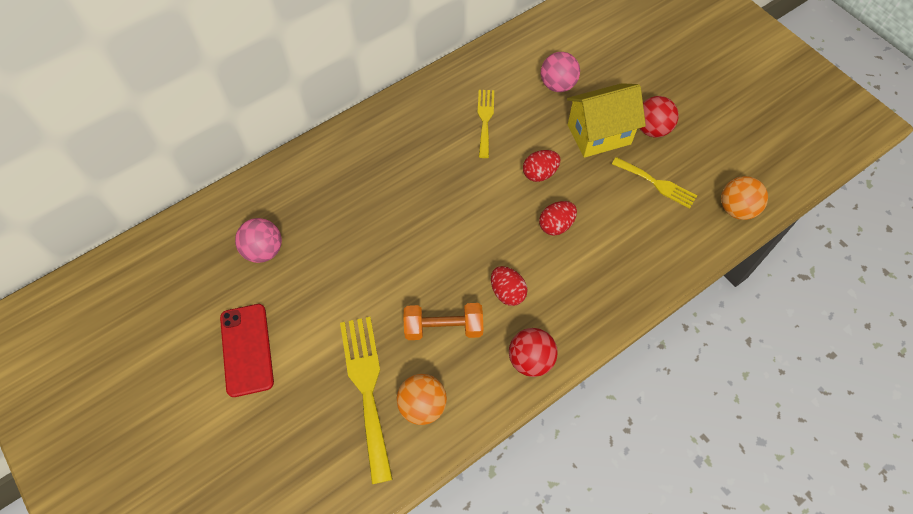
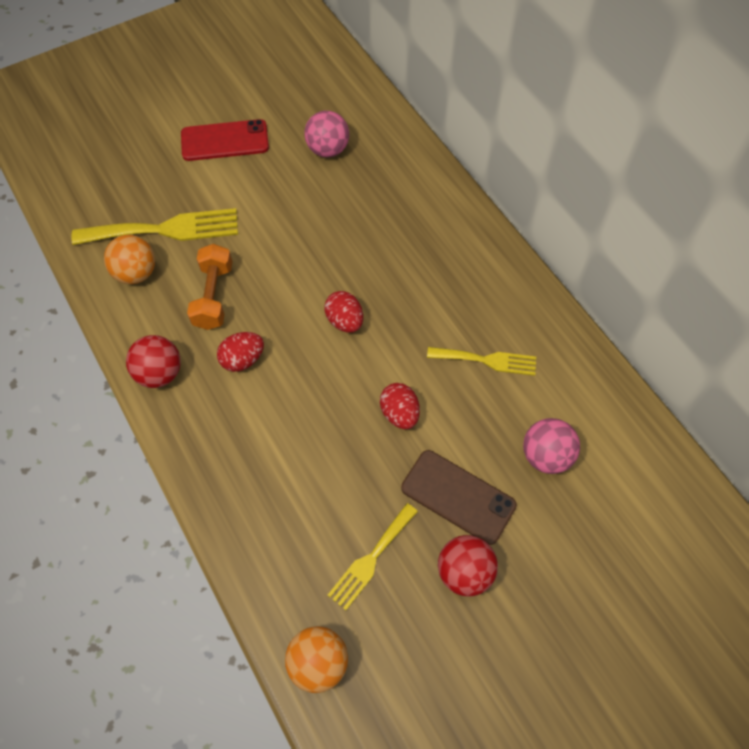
camera: 95 degrees right, 0 degrees up
(556, 225) = (322, 422): red egg -> red egg (345, 321)
(599, 134) = (458, 497): yellow house -> brown phone

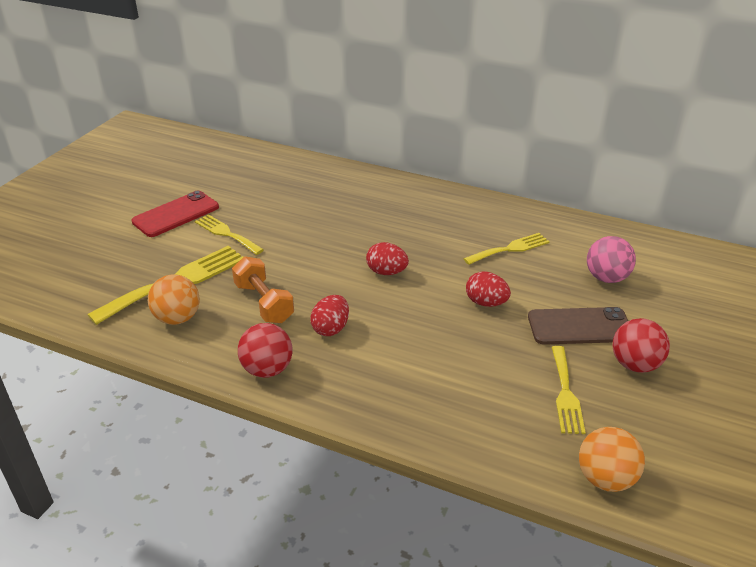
camera: 35 degrees left, 25 degrees down
(248, 190) = (226, 233): none -> yellow fork
(328, 150) = (268, 190): pink ball -> none

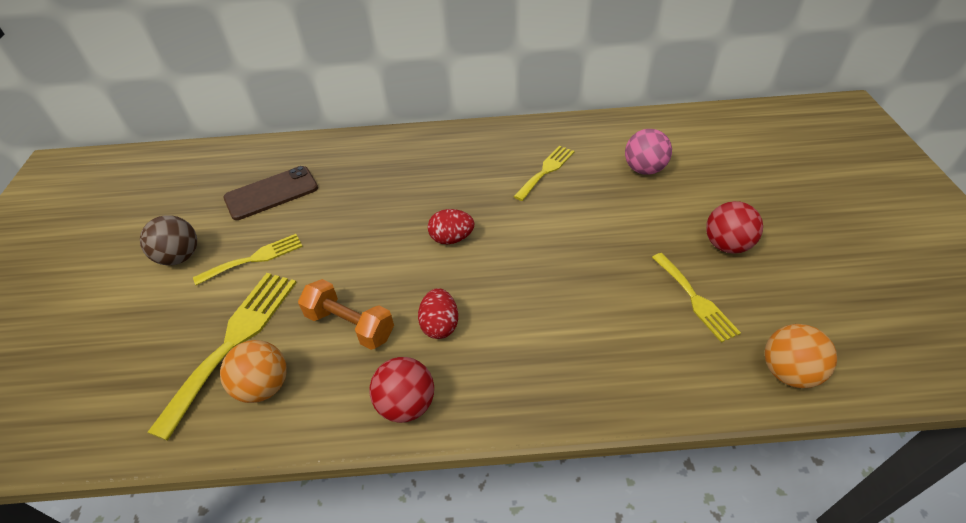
camera: 25 degrees left, 10 degrees up
(176, 214) = (180, 257): red phone -> brown ball
(226, 233) = (254, 258): yellow fork -> yellow fork turned 135 degrees clockwise
(486, 303) = (564, 235): red egg -> none
(579, 327) = (658, 226): brown phone -> brown phone (271, 193)

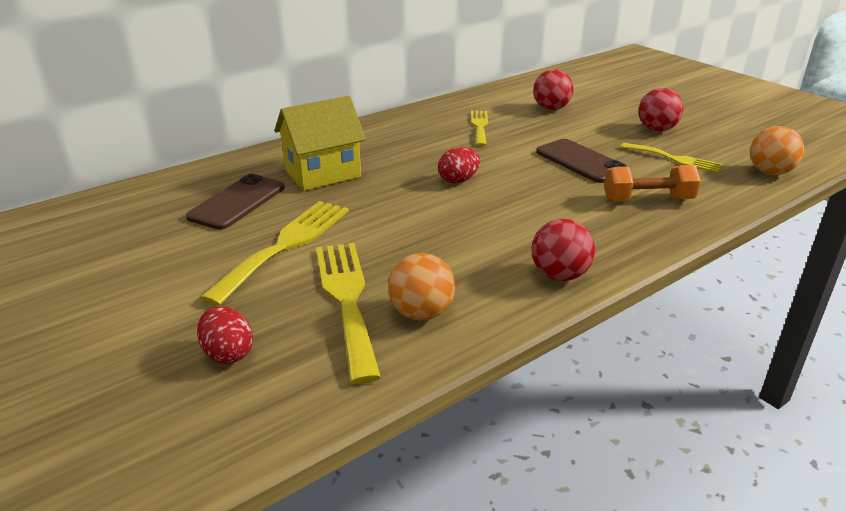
camera: 35 degrees left, 15 degrees down
(180, 257) = (195, 270): brown ball -> none
(254, 258) = (286, 245): yellow fork -> yellow fork, size x1.64
(350, 325) = (445, 252): orange dumbbell -> orange dumbbell (648, 200)
(358, 184) = (323, 174): none -> yellow house
(440, 325) = (521, 227): red egg -> red egg (228, 353)
(590, 260) = (580, 161): none -> brown phone
(644, 169) = (551, 108): pink ball -> red ball

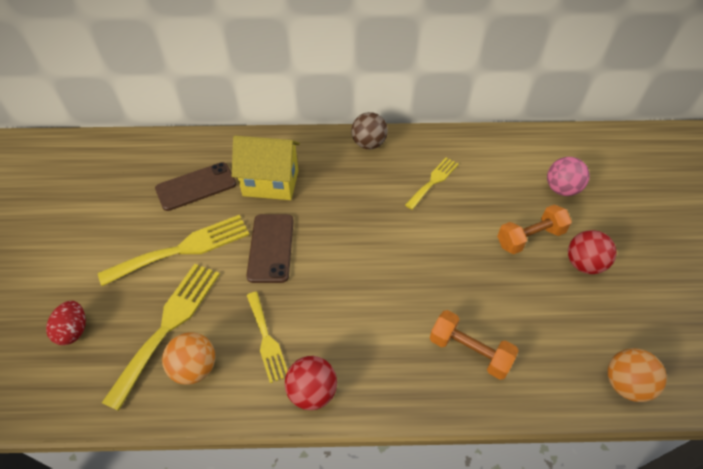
camera: 35 degrees right, 20 degrees up
(389, 124) = (369, 144): none -> brown ball
(458, 180) = (351, 241): red egg -> none
(551, 108) = (518, 186): red ball -> none
(580, 161) = (467, 270): brown phone -> brown phone (271, 248)
(585, 101) = (561, 189): none -> pink ball
(600, 130) = (530, 238): none -> orange dumbbell
(674, 159) = (553, 313): yellow fork -> yellow fork (266, 339)

